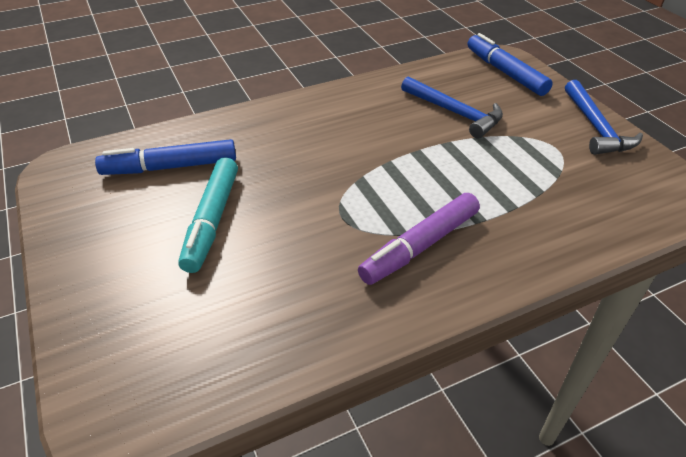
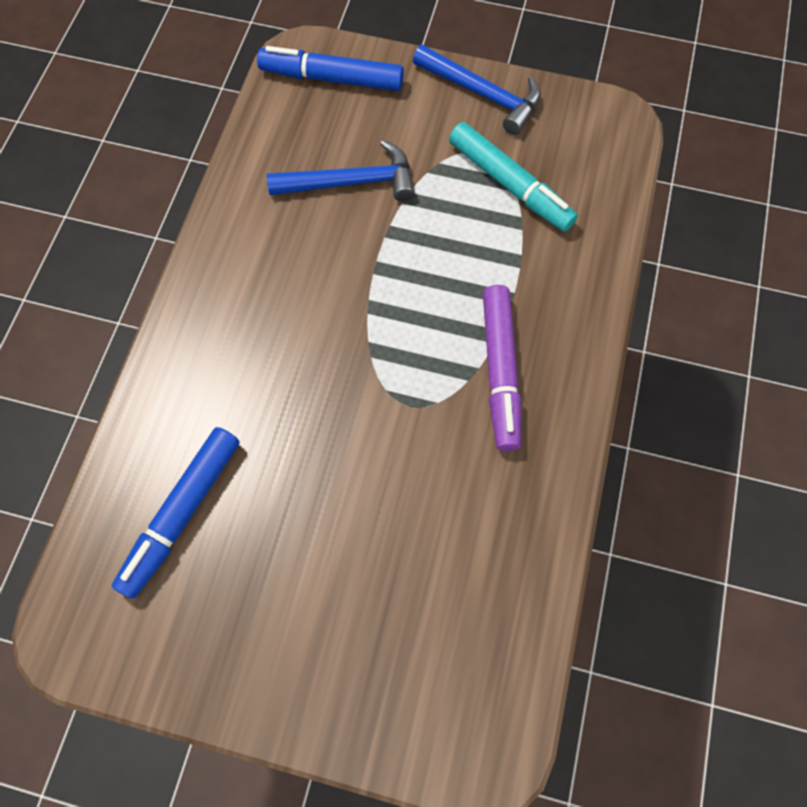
camera: 50 degrees left, 25 degrees up
(212, 220) = (310, 524): turquoise marker -> turquoise marker (510, 184)

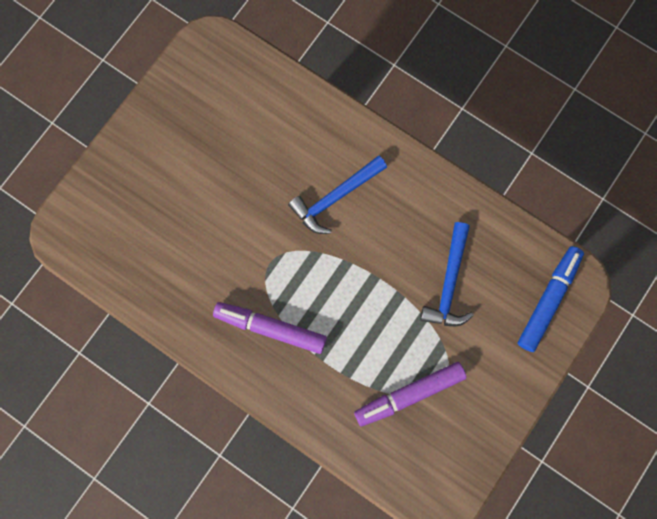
camera: 110 degrees right, 10 degrees up
(182, 513) = (253, 114): blue marker -> none
(483, 94) = (497, 408): blue hammer -> blue hammer (335, 197)
(510, 184) = (409, 394): turquoise marker -> purple marker

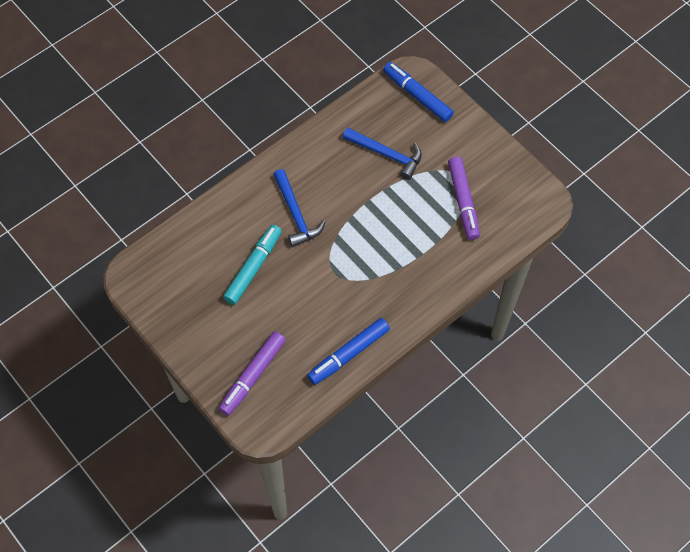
camera: 75 degrees left, 15 degrees down
(170, 307) = (349, 354): none -> blue marker
(252, 169) = (253, 268): none -> turquoise marker
(271, 328) = (387, 284): purple marker -> purple marker (253, 376)

